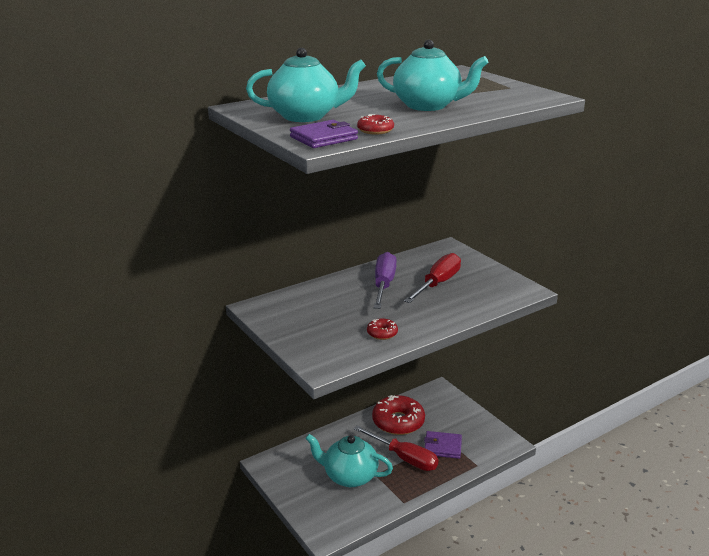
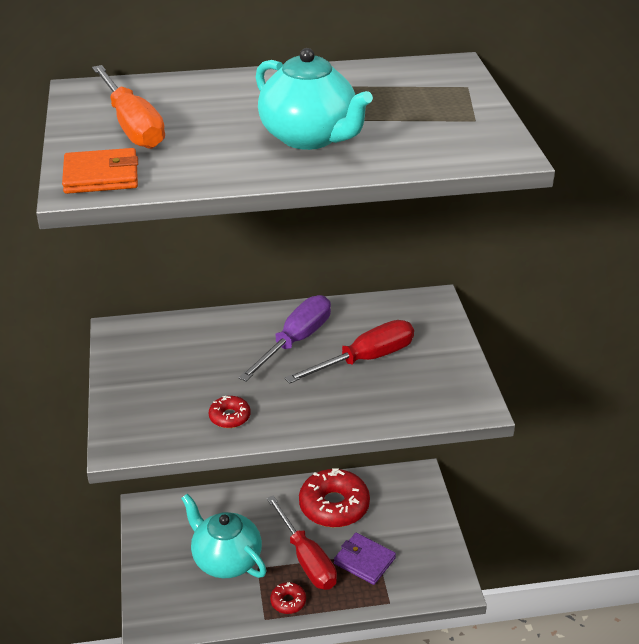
camera: 25 degrees right, 10 degrees up
(305, 116) = (132, 126): turquoise teapot -> orange screwdriver
(323, 138) = (101, 176): purple wallet -> orange wallet
(375, 130) = (180, 175): red donut -> red donut (288, 601)

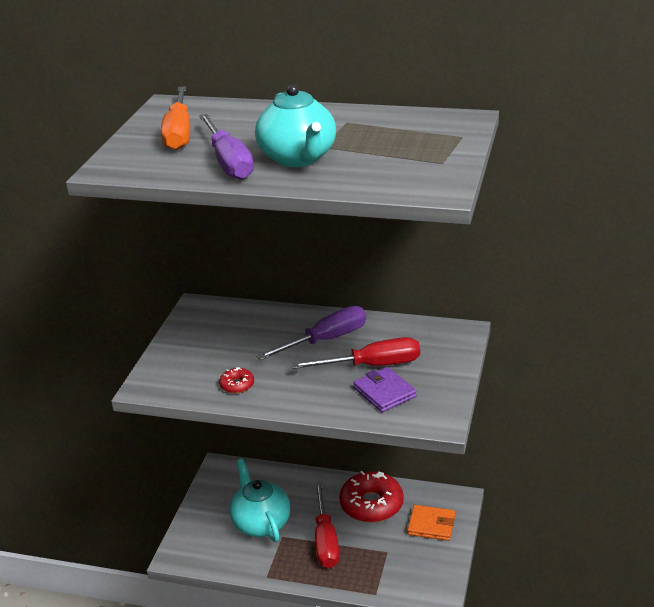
camera: 25 degrees right, 5 degrees down
(101, 176) = (127, 164): orange wallet -> orange wallet (431, 525)
(230, 155) = (228, 162): none -> purple screwdriver
(288, 601) = (292, 569): red donut -> none
(364, 561) = (372, 555): purple wallet -> purple wallet (384, 392)

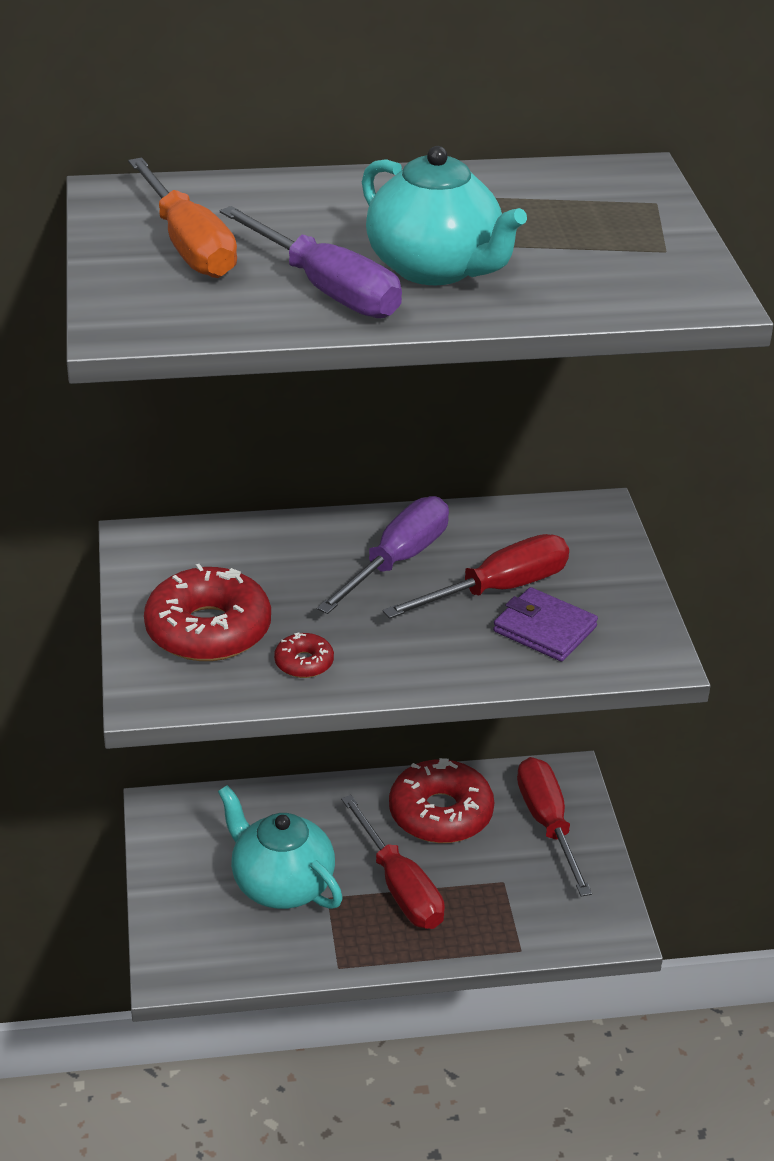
camera: 25 degrees left, 5 degrees up
(199, 358) = (208, 630): none -> red donut
(431, 525) = (547, 824): orange wallet -> red screwdriver

